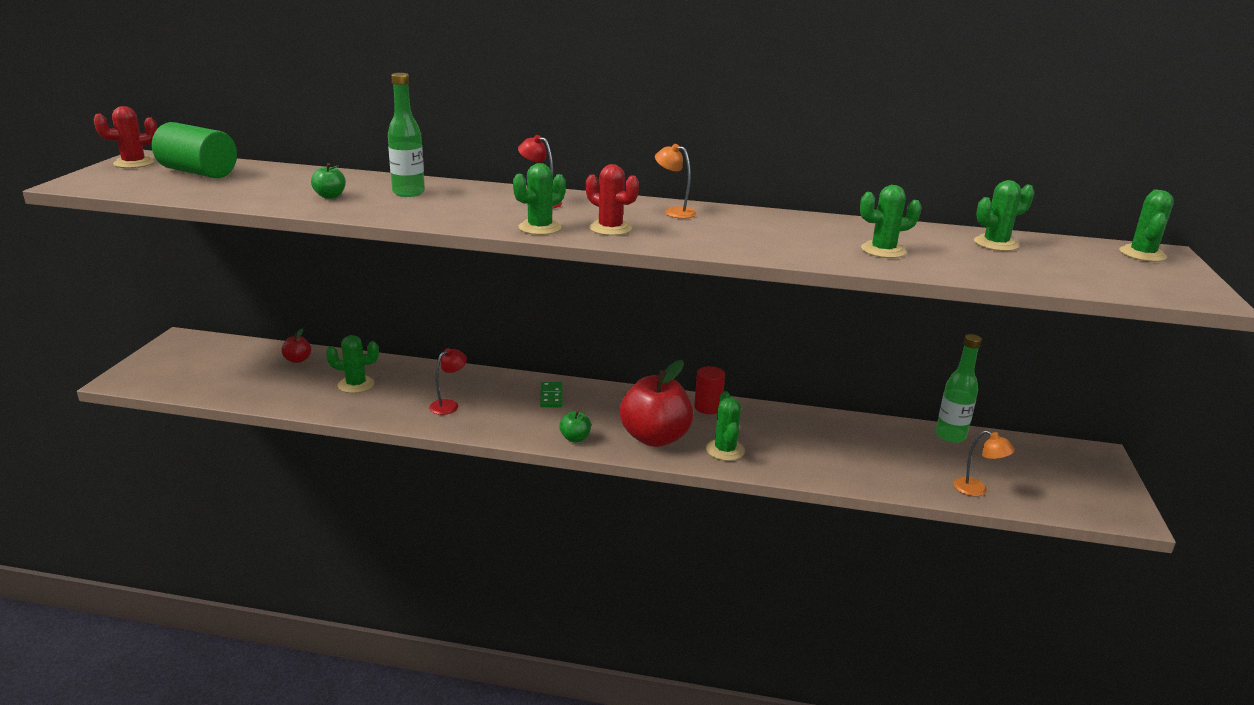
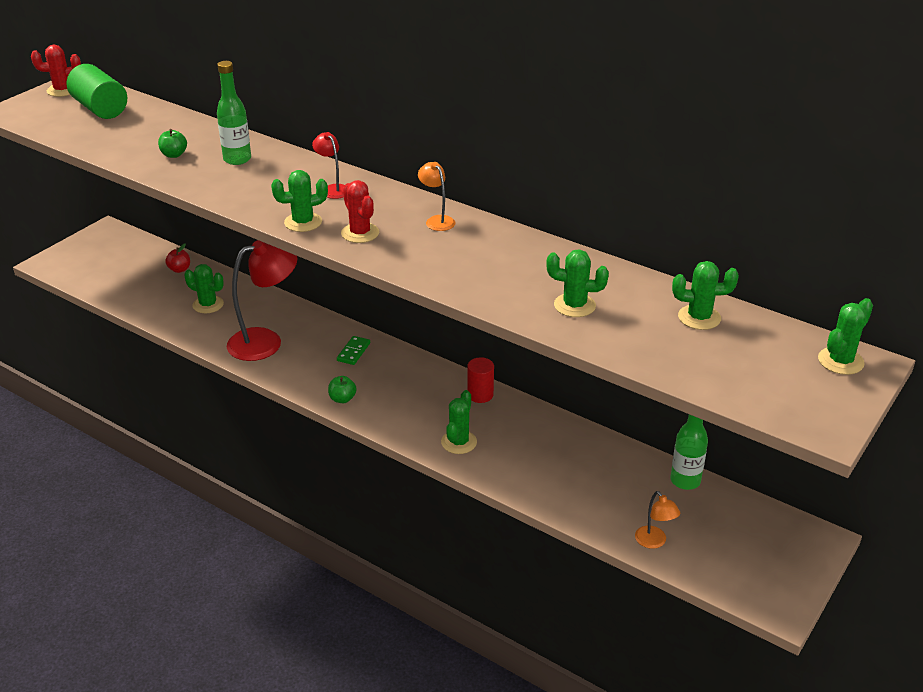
camera: 25 degrees right, 10 degrees up
(449, 405) = (266, 341): red lamp -> red lamp, size x2.13
(655, 438) = (409, 415): red apple -> none

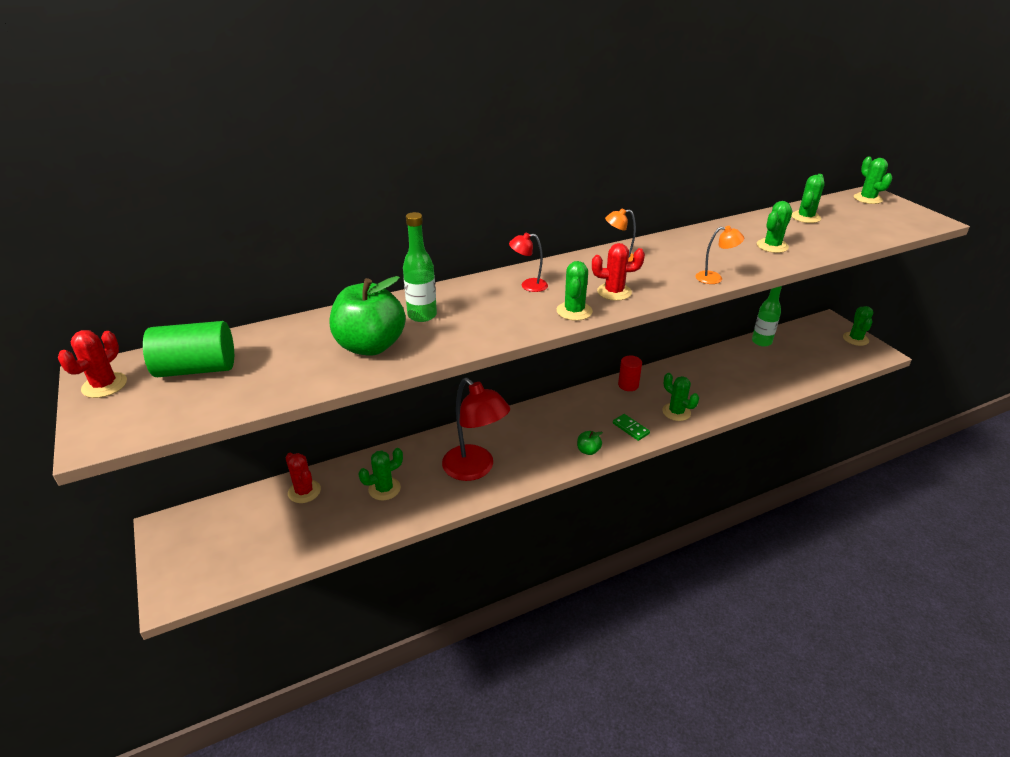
camera: 60 degrees left, 0 degrees up
(174, 155) = (370, 346): green apple -> green apple, size x2.29
(179, 269) = (304, 491): red apple -> red cactus
(266, 341) = (475, 469): red lamp -> red lamp turned 135 degrees clockwise
(353, 352) = (530, 426): green domino -> green domino (630, 428)
(654, 542) = (813, 372): orange lamp -> orange lamp (714, 278)
(793, 574) = (855, 339): none -> green cactus

